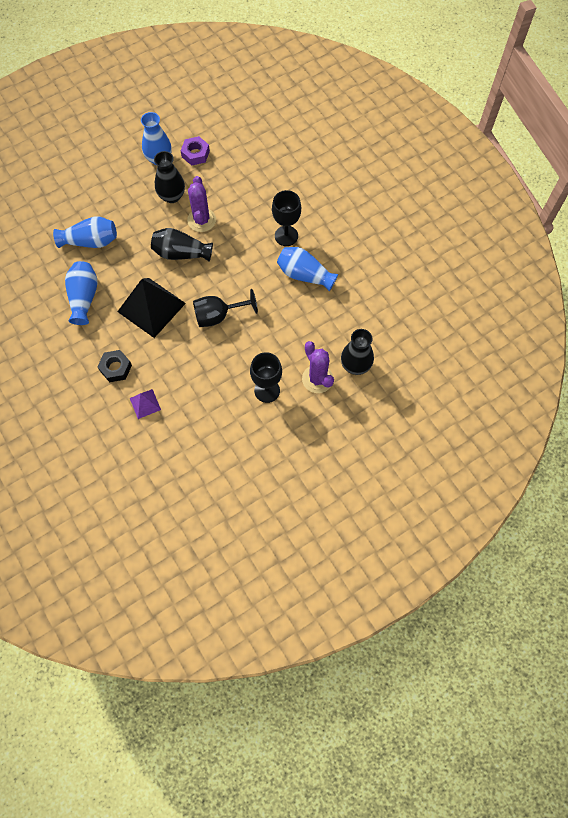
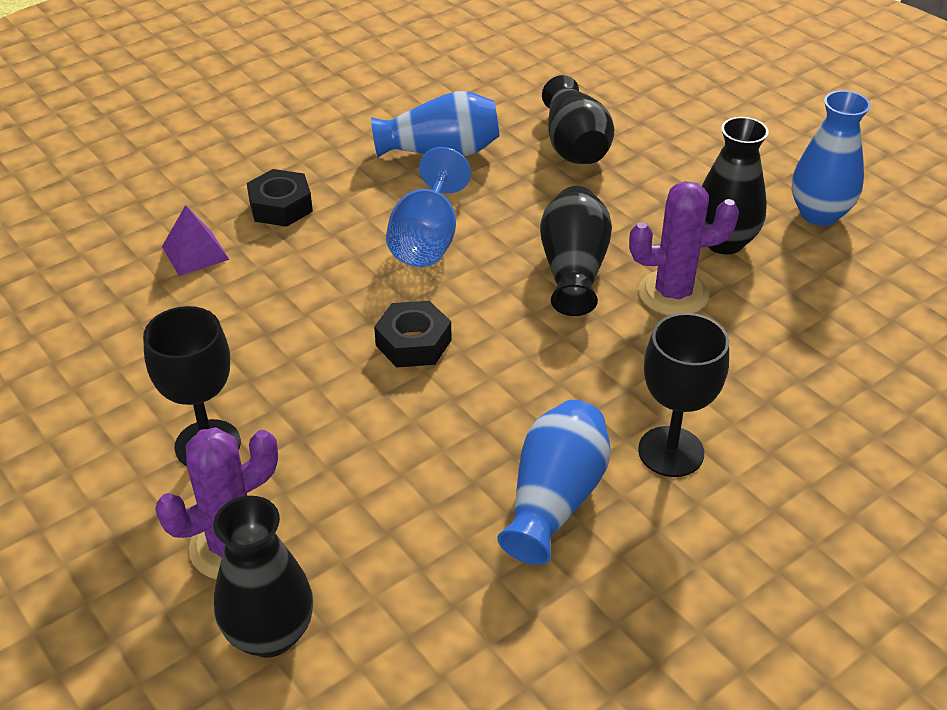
camera: 85 degrees right, 25 degrees down
(91, 241) = (574, 145): blue vase -> black vase
(151, 307) = (427, 239): black pyramid -> blue goblet
(195, 154) = (859, 268): purple nut -> none
(218, 316) = (413, 343): black goblet -> black nut

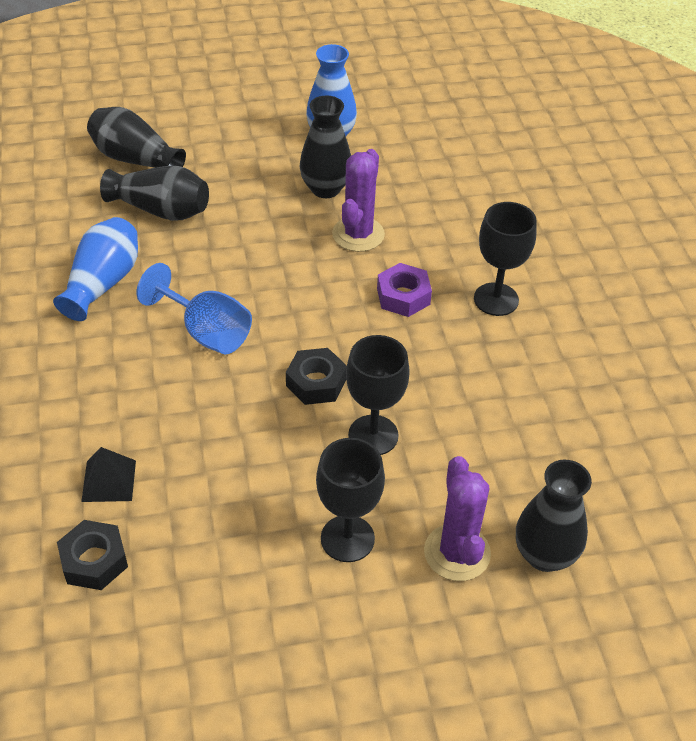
camera: 65 degrees left, 5 degrees up
(195, 253) = (109, 480): purple pyramid -> black pyramid
(281, 206) = (91, 404): black nut -> black nut (94, 560)
(366, 415) = (373, 435): none -> black goblet
(554, 499) = (505, 368): blue vase -> none
(573, 270) = (299, 270): black vase -> black vase (135, 159)
(603, 366) = (403, 296): none -> purple nut

